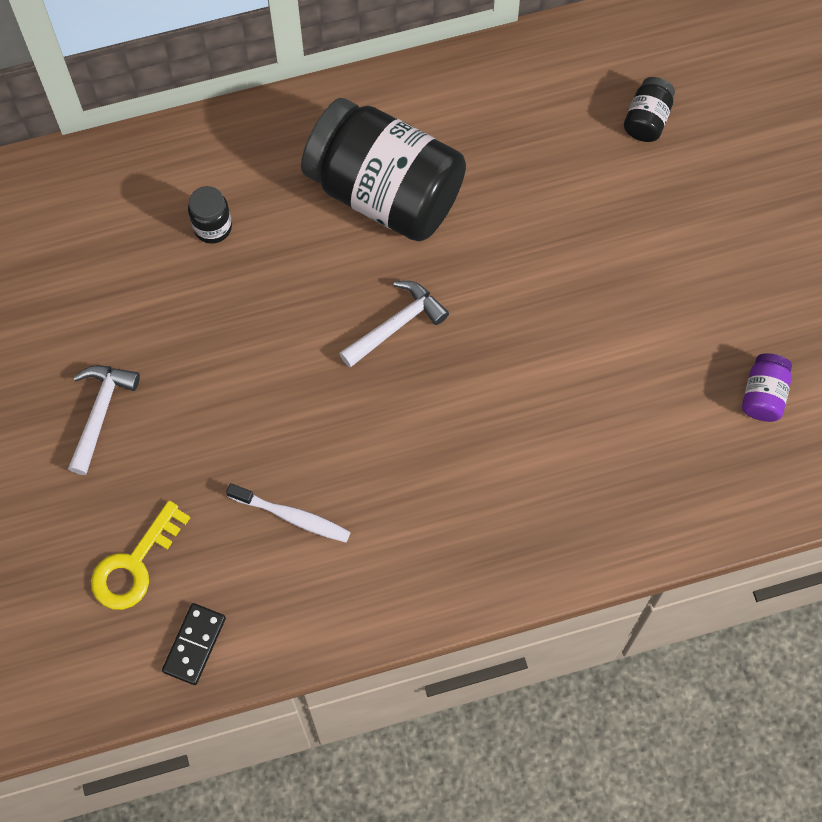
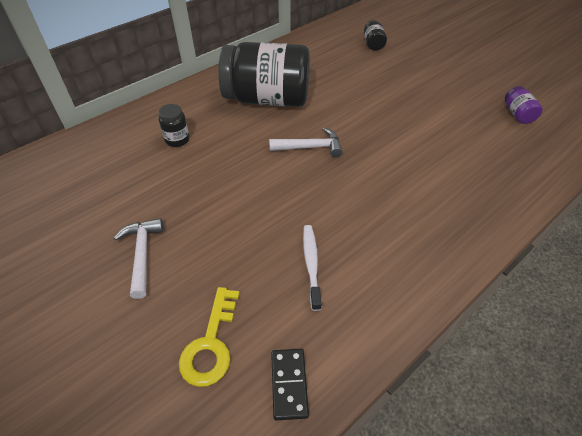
camera: 25 degrees left, 20 degrees down
(292, 517) = (311, 264): white toothbrush -> white toothbrush turned 90 degrees counterclockwise
(396, 324) = (310, 147): white hammer -> white hammer turned 60 degrees clockwise

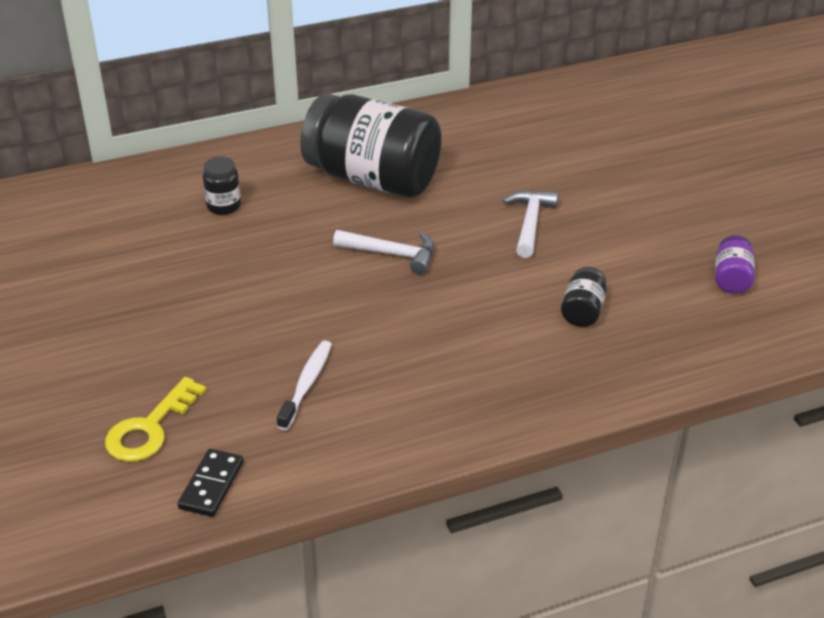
camera: 20 degrees right, 10 degrees down
(142, 254) = (119, 324): white hammer -> white hammer (530, 223)
(373, 44) = (585, 130): black jar -> black jar (583, 311)

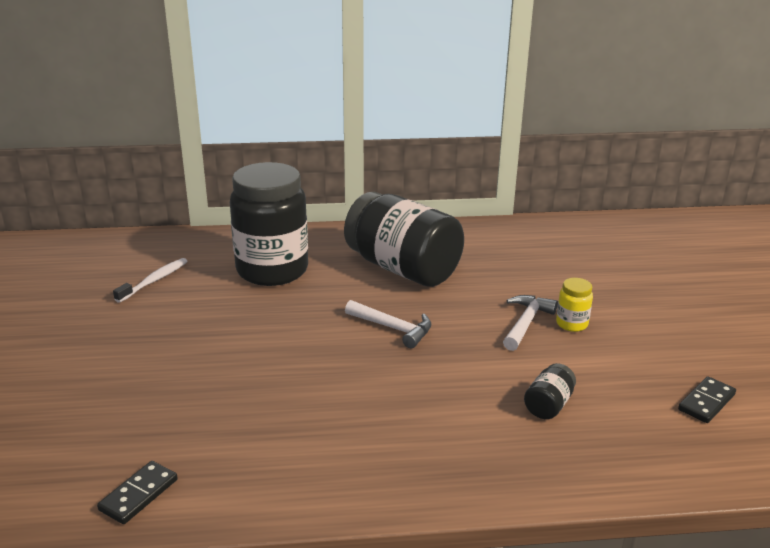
camera: 15 degrees right, 10 degrees down
(150, 428) = (116, 433): yellow key -> none
(224, 206) = (272, 270): black jar -> black jar, size x2.48
(307, 384) = (268, 422): white toothbrush -> white toothbrush (154, 280)
(577, 216) = (571, 324): none -> yellow jar
(731, 279) = (706, 402): purple jar -> black domino

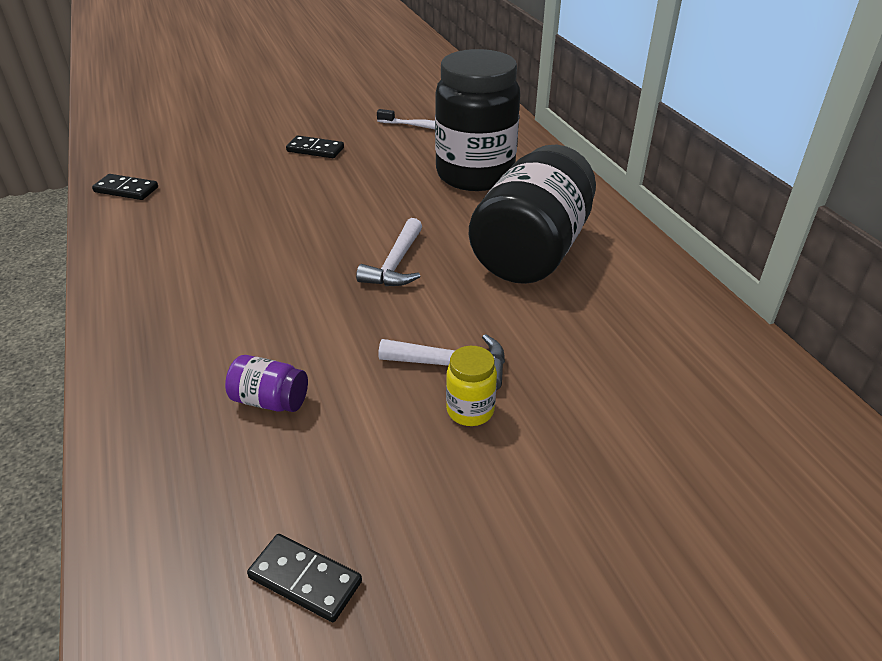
camera: 75 degrees right, 10 degrees up
(150, 348) = (315, 150): none -> black domino
(548, 405) = (270, 401): black jar -> purple jar

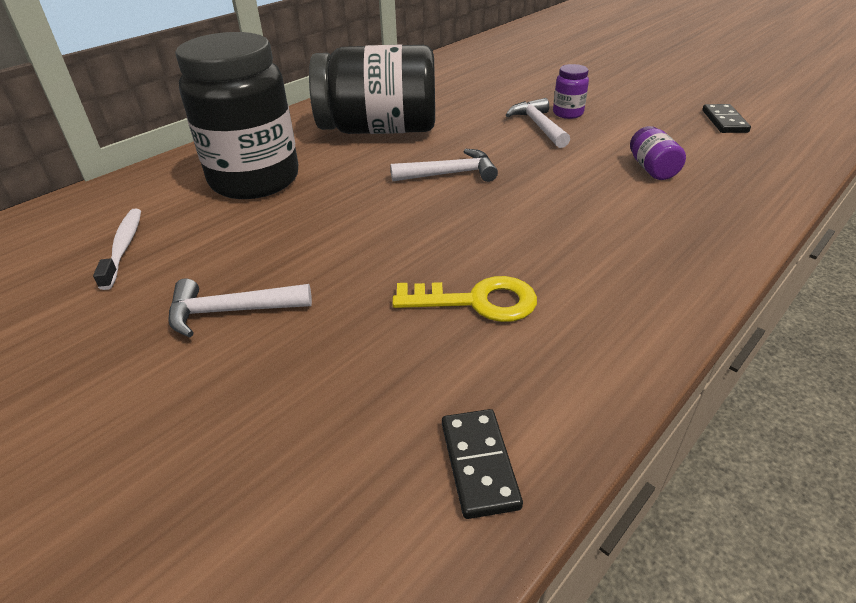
camera: 115 degrees left, 0 degrees up
(222, 223) = (476, 301): none -> yellow key
(315, 150) = (230, 311): black domino -> white hammer
(470, 410) = (568, 113): yellow jar -> purple jar

